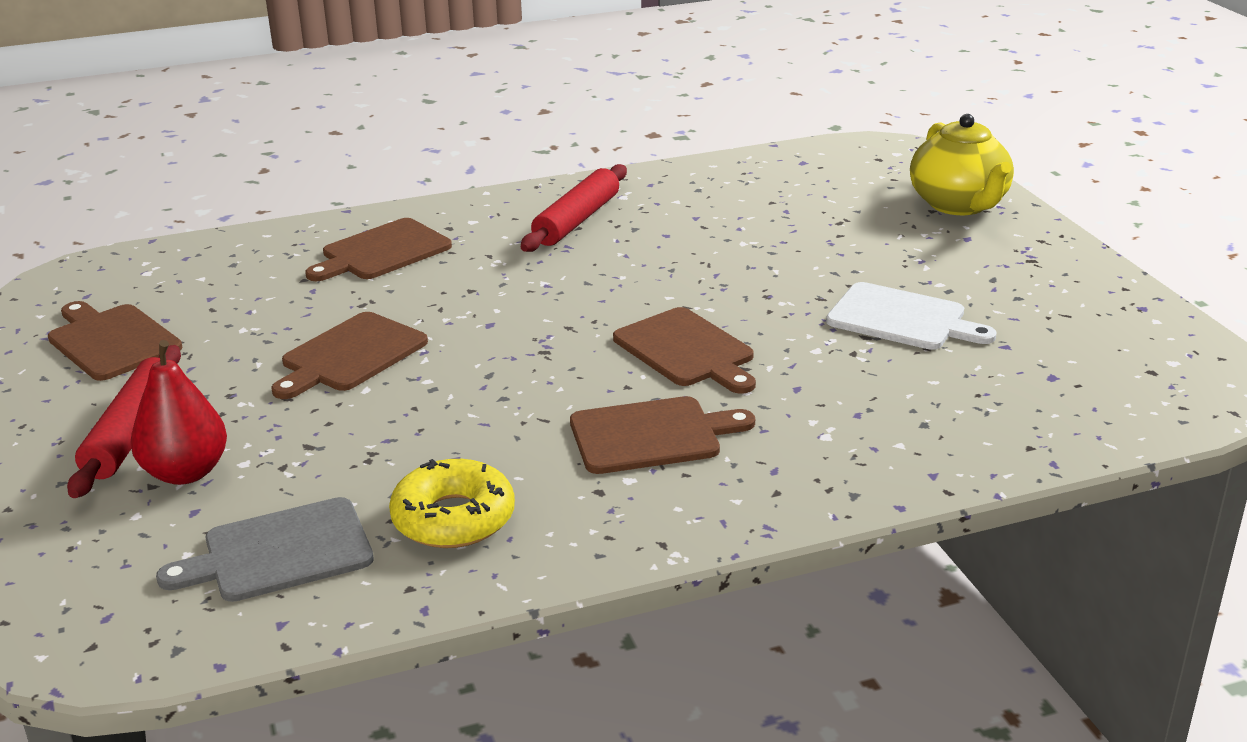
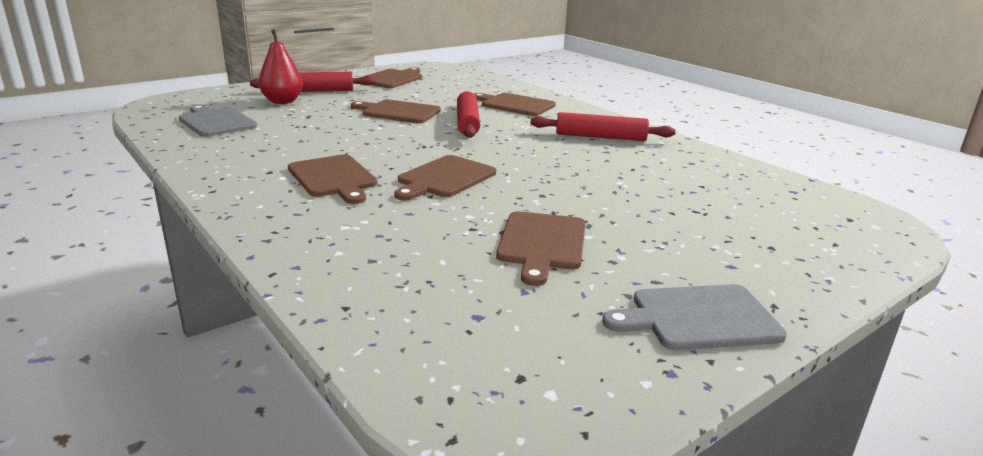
camera: 70 degrees right, 5 degrees down
(451, 303) = (467, 122): none -> red rolling pin
(453, 518) = (242, 146): yellow donut -> none
(902, 319) = (542, 243): white cutting board -> brown cutting board
(959, 205) = (801, 259): yellow teapot -> none
(1060, 276) = (698, 318): none -> grey cutting board

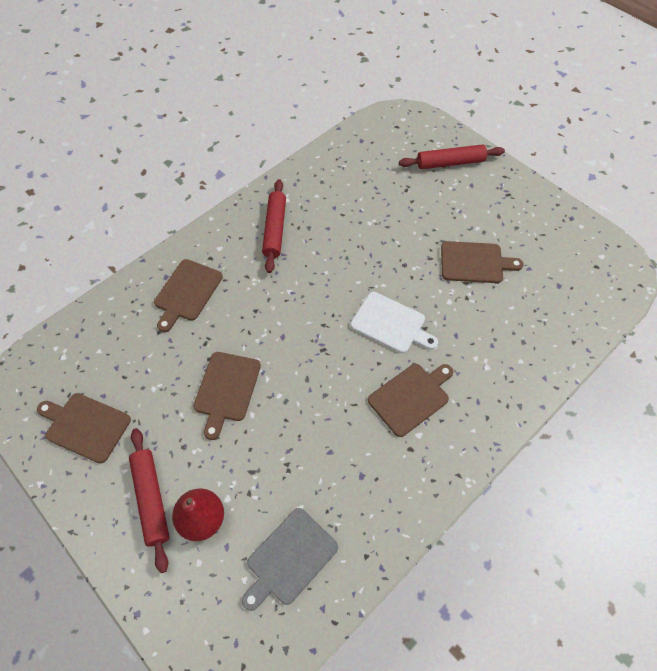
camera: 95 degrees left, 35 degrees up
(444, 178) = (391, 324): brown cutting board -> white cutting board
(467, 122) = (252, 325): red rolling pin -> red rolling pin (450, 163)
(698, 318) = (526, 204): grey cutting board -> none

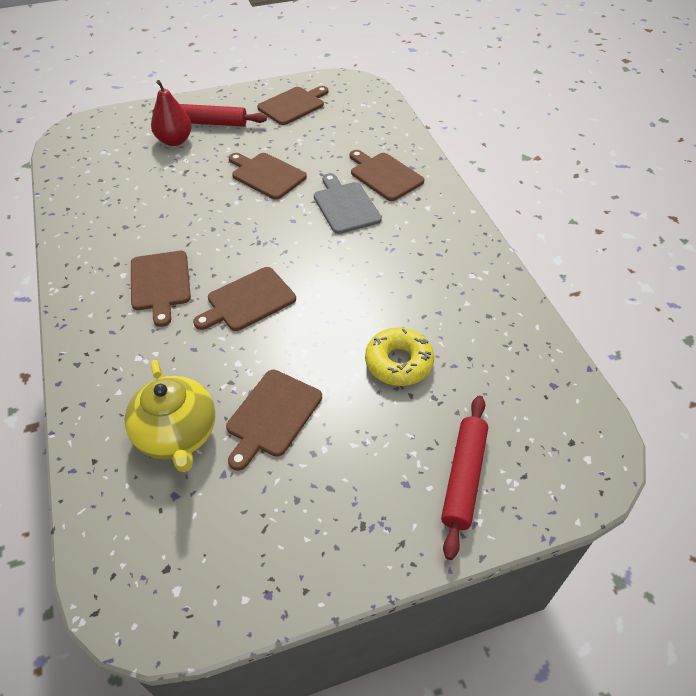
camera: 115 degrees right, 10 degrees down
(275, 229) = (430, 252): red rolling pin -> none
(289, 558) = (107, 172): grey cutting board -> grey cutting board (345, 206)
(391, 214) = (398, 362): none -> yellow donut
(391, 324) = (248, 300): white cutting board -> brown cutting board
(523, 306) = (177, 435): none -> yellow teapot

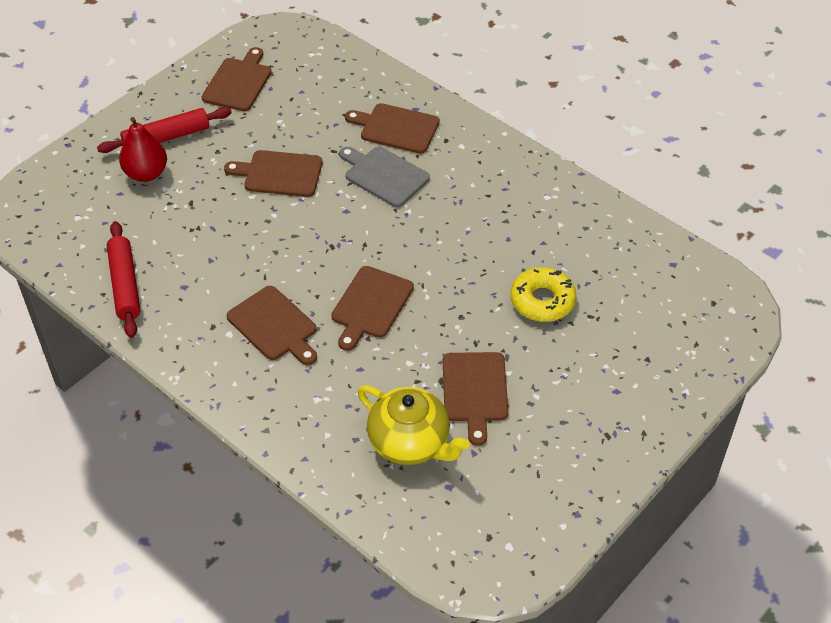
camera: 30 degrees left, 0 degrees up
(463, 478) = (654, 366): red rolling pin -> red rolling pin (125, 285)

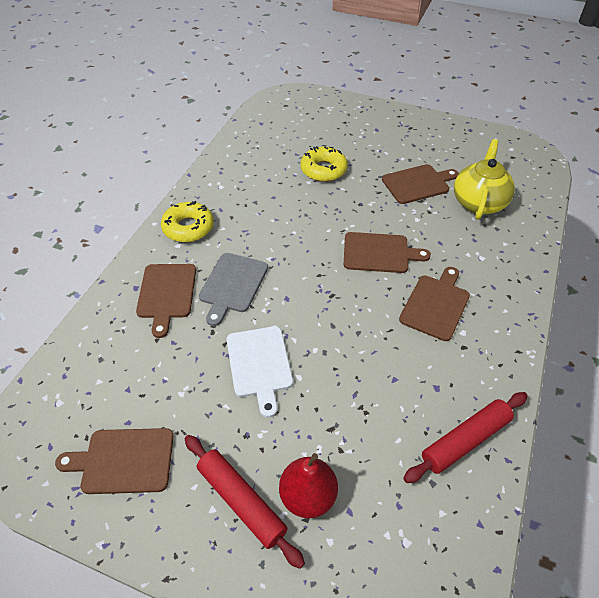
camera: 110 degrees left, 0 degrees up
(279, 173) = (259, 364): brown cutting board -> white cutting board
(485, 158) = (188, 227): none -> yellow donut

